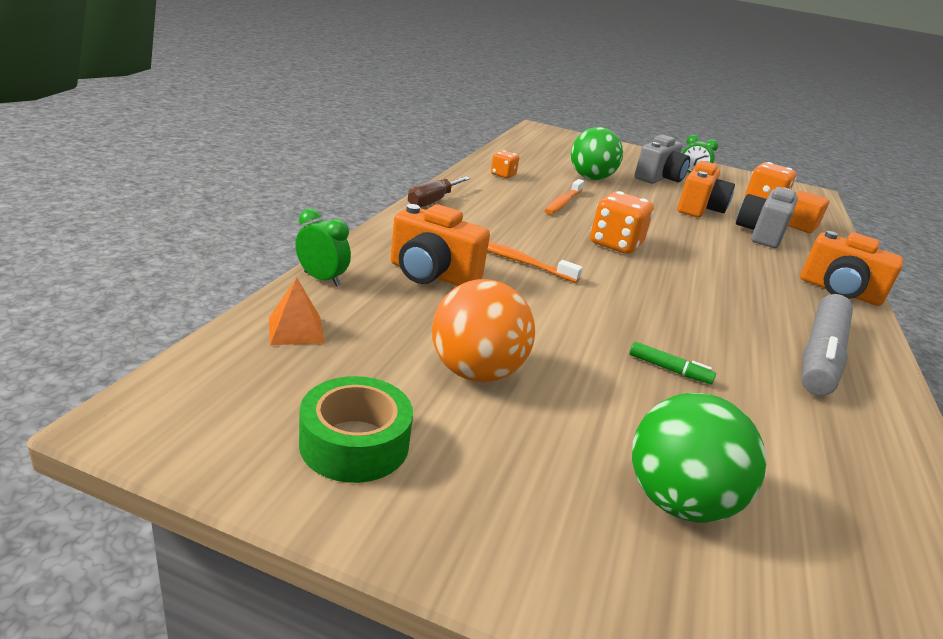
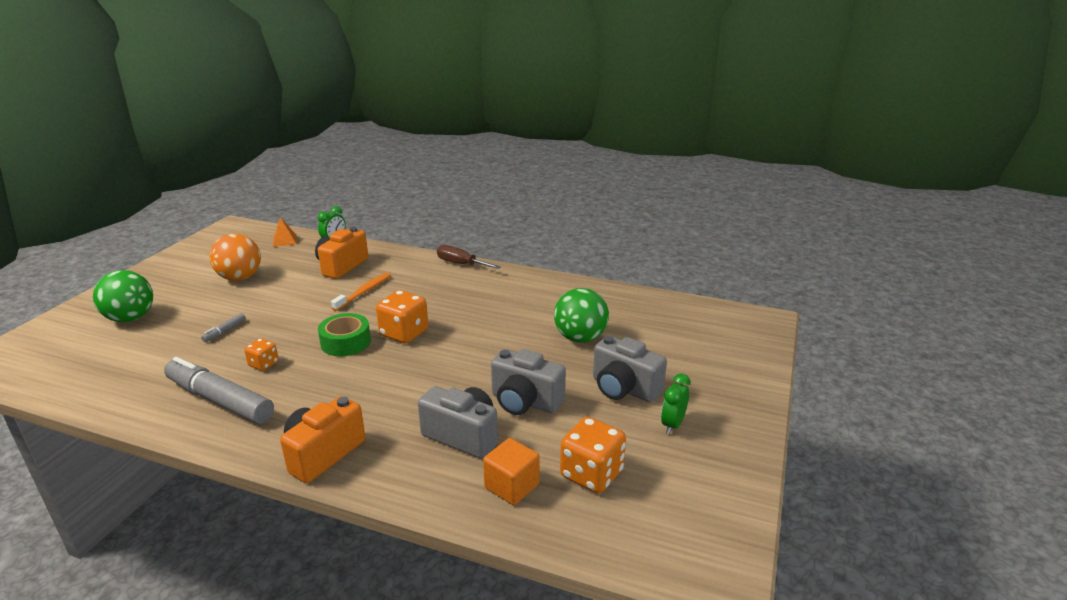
camera: 95 degrees right, 0 degrees up
(354, 443) = (202, 256): green tape -> green tape (346, 342)
(503, 175) = (547, 291): orange dice -> orange dice (263, 364)
(563, 202) = (492, 316): orange toothbrush -> none
(669, 369) = (225, 331): green marker -> grey marker
(698, 209) = (525, 401): orange camera -> grey camera

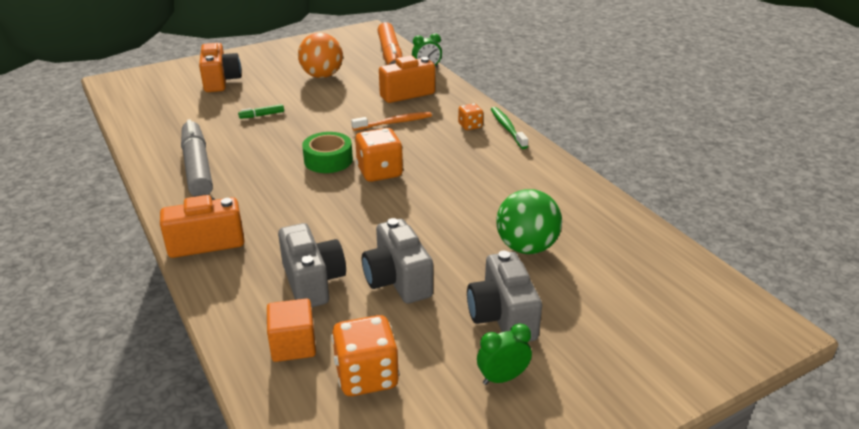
camera: 40 degrees right, 5 degrees up
(130, 318) = (220, 81): green ball -> orange camera
(225, 331) = (262, 115): grey marker -> green marker
(263, 364) = (254, 152): orange dice -> orange dice (470, 126)
(285, 240) = (390, 55): orange pyramid -> orange marker
(461, 264) = (507, 128): brown screwdriver -> green toothbrush

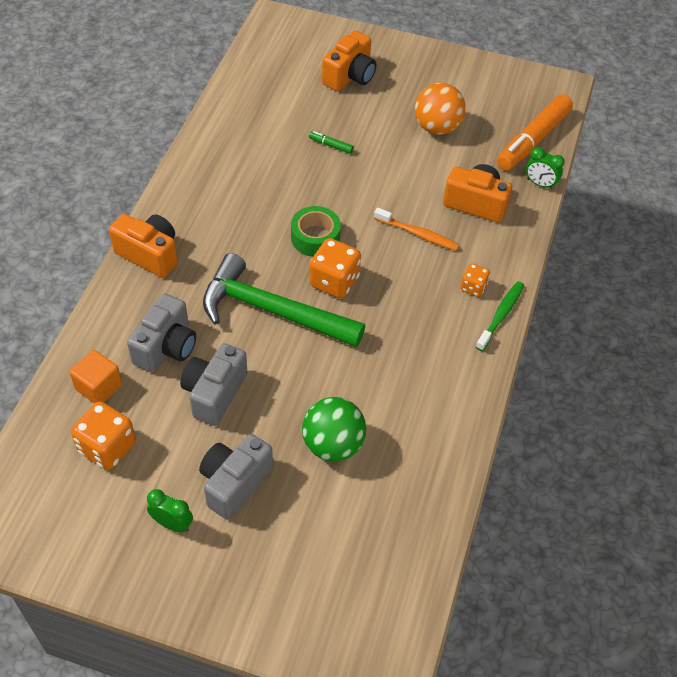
camera: 45 degrees right, 20 degrees up
(197, 167) = (223, 173): grey marker -> none
(362, 211) = (272, 311): none -> green hammer

